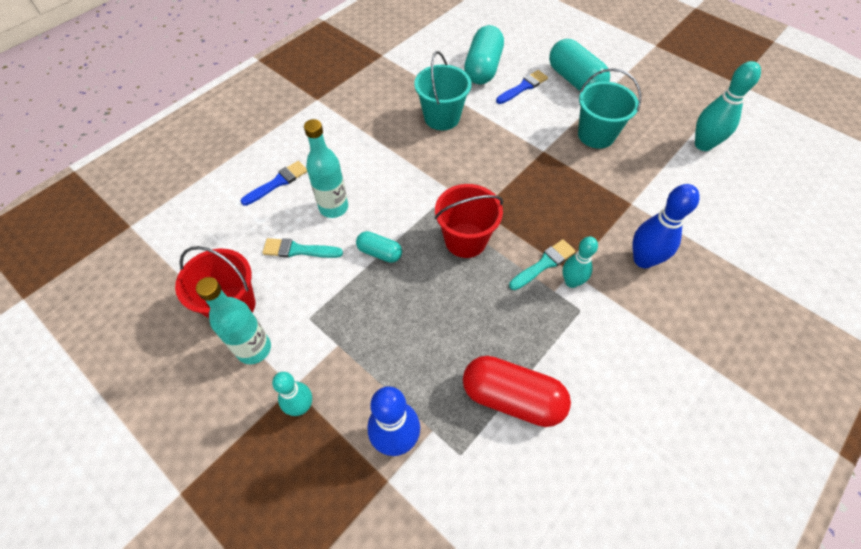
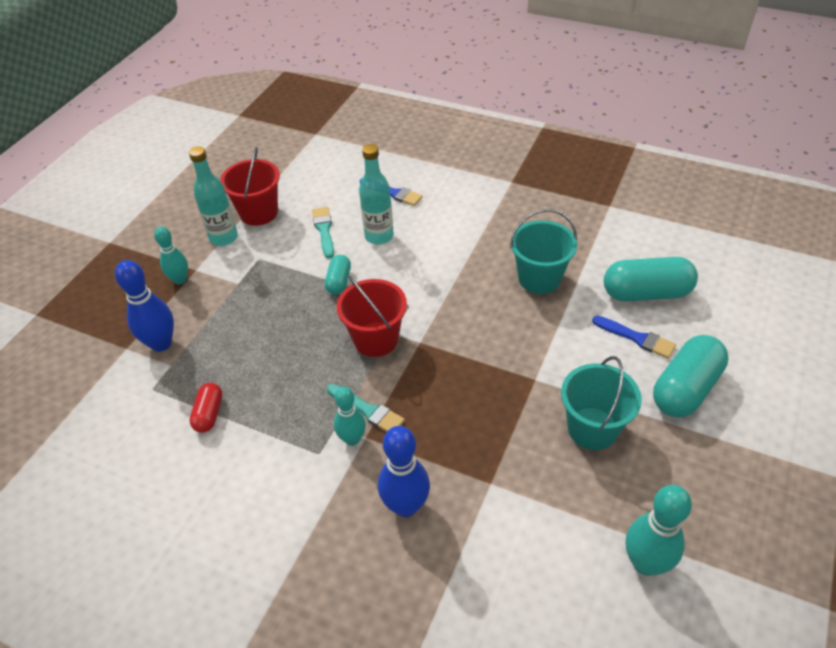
camera: 75 degrees right, 10 degrees down
(512, 398) = (209, 414): red capsule -> red capsule, size x0.54

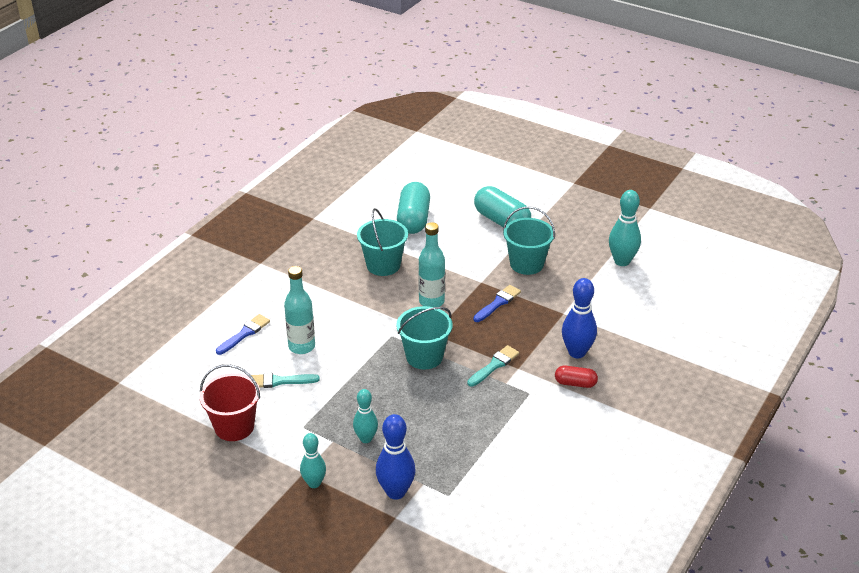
camera: 85 degrees left, 10 degrees down
(209, 414) = (482, 456): red capsule -> red capsule (575, 383)
(223, 237) = (263, 452): turquoise bottle -> turquoise bottle (431, 301)
(339, 281) = (352, 374): turquoise capsule -> none
(352, 439) = (519, 375): turquoise bowling pin -> turquoise bowling pin (366, 438)
(376, 339) = (424, 356): red bucket -> turquoise bucket
(636, 338) = (454, 232): blue brush -> blue brush (498, 303)

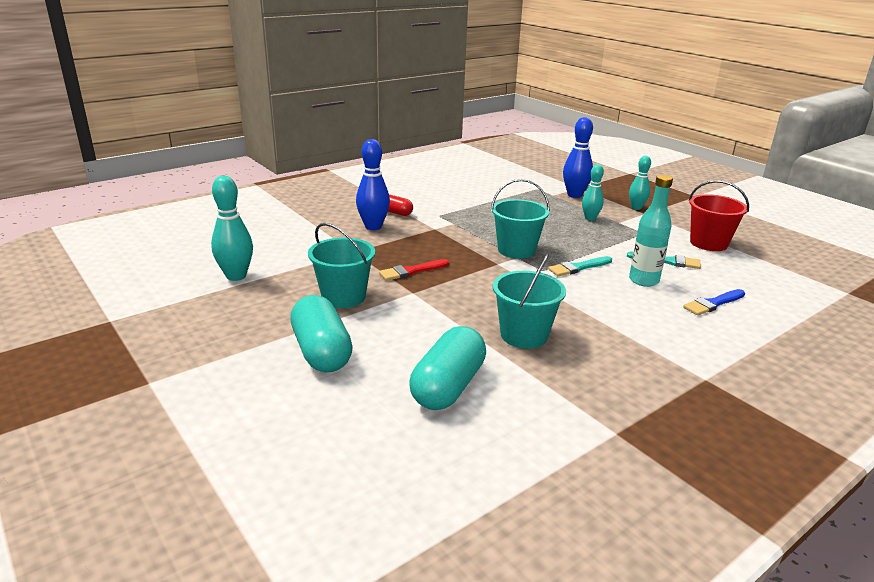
camera: 160 degrees left, 10 degrees down
(431, 301) = (483, 287): turquoise bottle -> none
(494, 365) = (454, 233): turquoise brush -> turquoise brush (578, 267)
(498, 303) = (411, 271): blue brush -> red brush

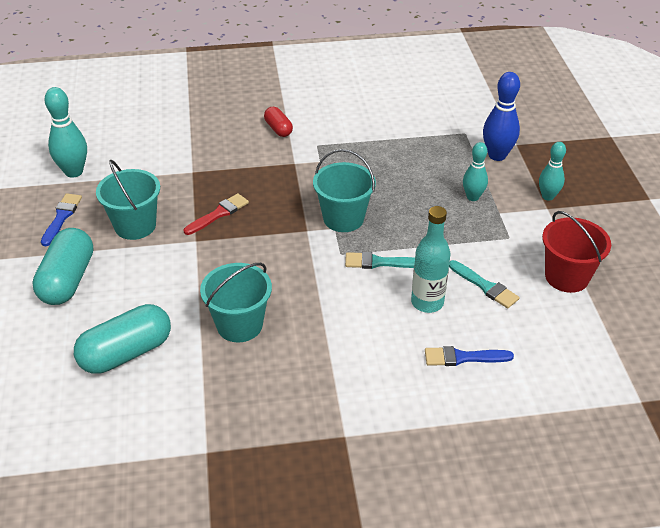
camera: 30 degrees right, 15 degrees up
(260, 309) = (62, 217): none -> blue brush
(373, 227) = (239, 143): blue bowling pin -> none
(411, 271) = (218, 214): red brush -> red brush turned 135 degrees clockwise

